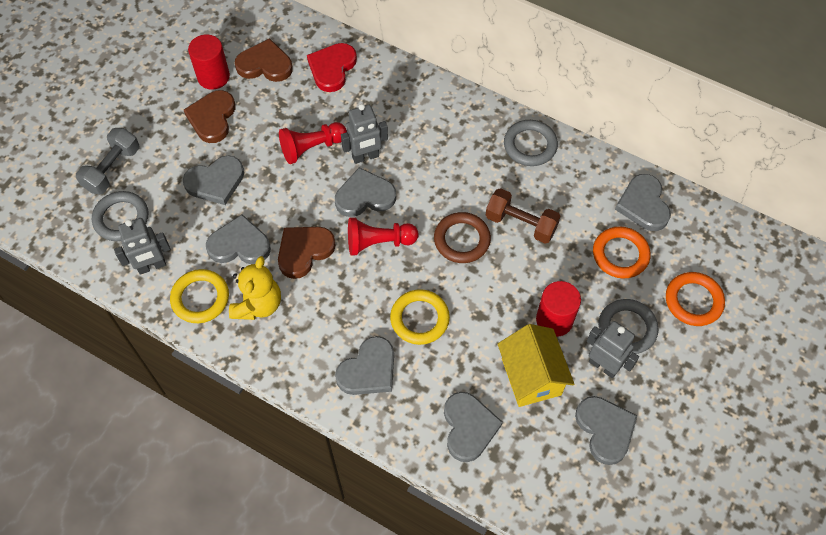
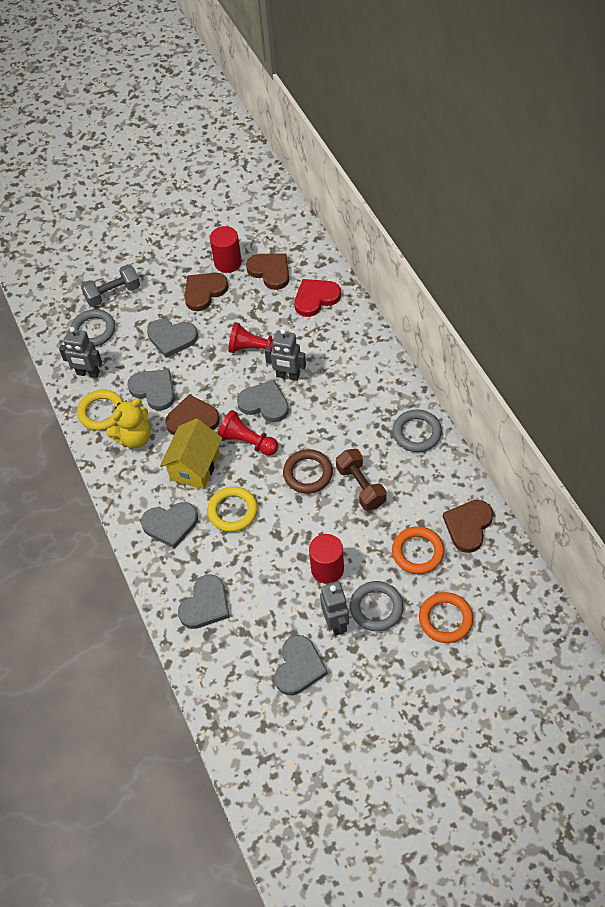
camera: 40 degrees right, 5 degrees down
(531, 376) = (277, 598): yellow house -> yellow house (195, 467)
(643, 205) = (468, 526): grey heart -> brown heart

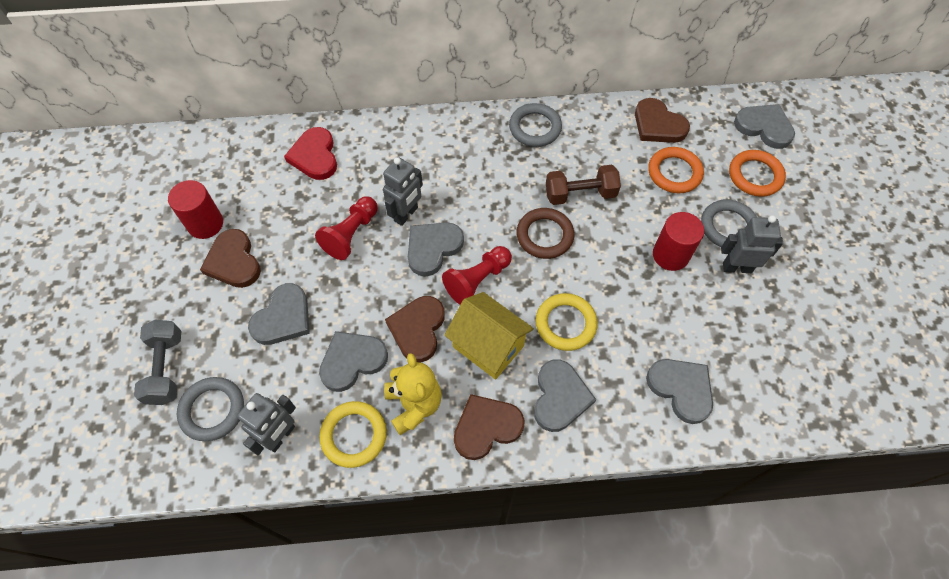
camera: 75 degrees left, 5 degrees up
(270, 271) = (248, 186): brown heart -> brown heart (486, 427)
(299, 667) = (781, 317): grey heart -> grey heart (764, 127)

